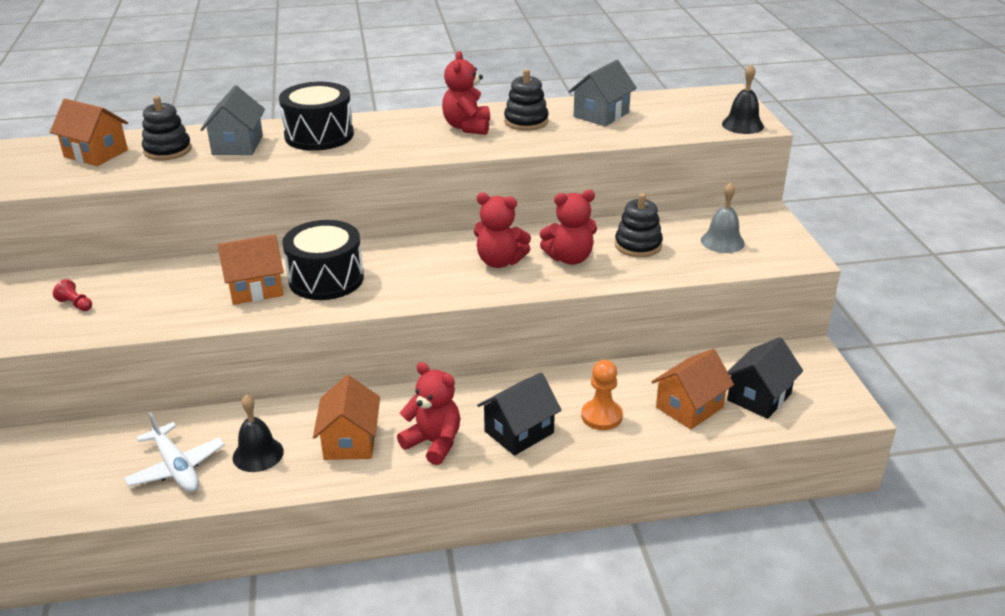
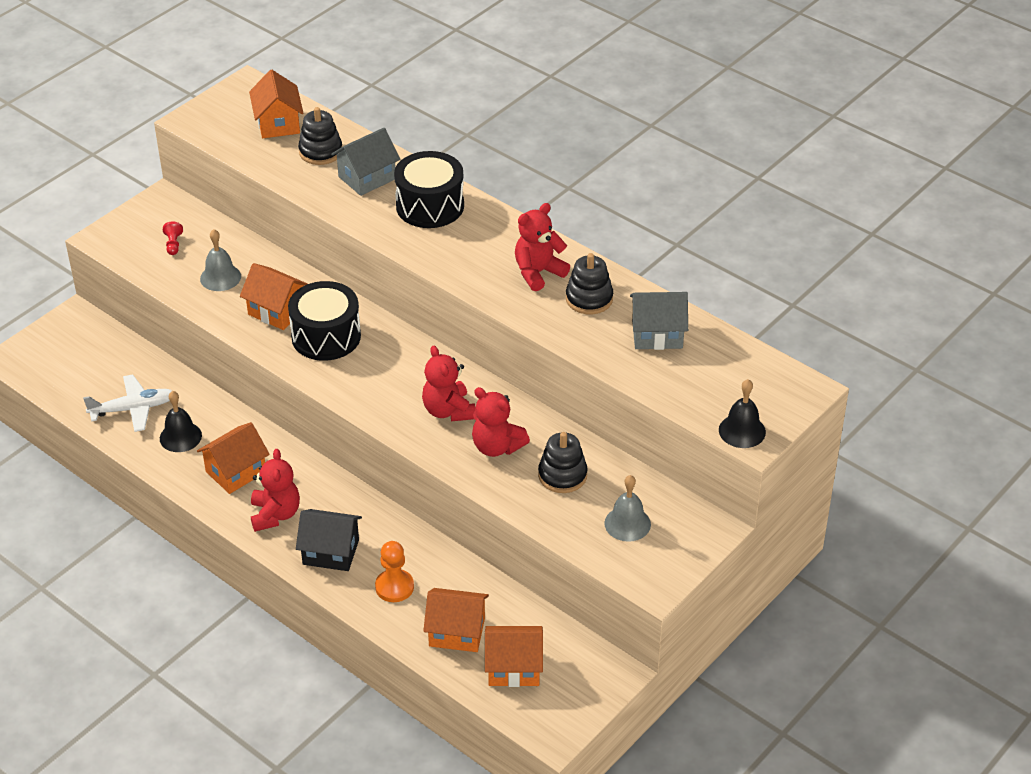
camera: 50 degrees right, 10 degrees up
(163, 298) = (220, 277): none -> grey bell
(176, 467) = (133, 409): white plane -> white plane turned 120 degrees counterclockwise
(759, 397) = (514, 668): black house -> orange house

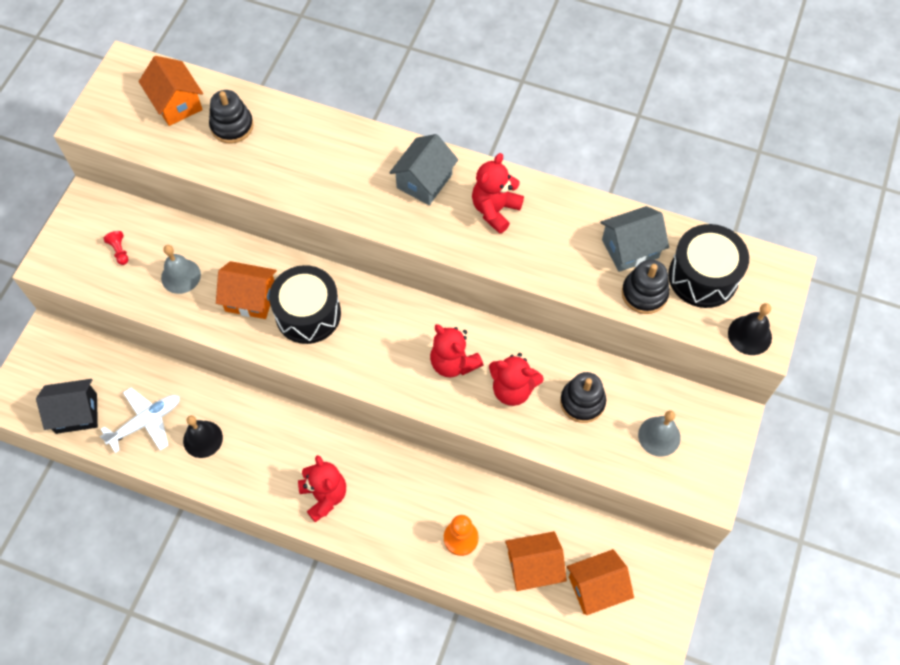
camera: 20 degrees left, 20 degrees up
(236, 472) = (269, 461): orange house -> none
(331, 552) = (390, 520): black house -> black house (76, 413)
(367, 178) = (289, 145): grey house -> grey house (424, 181)
(430, 206) = (363, 161): black drum -> black drum (703, 276)
(589, 299) = (553, 226): black stacking toy -> black stacking toy (644, 293)

